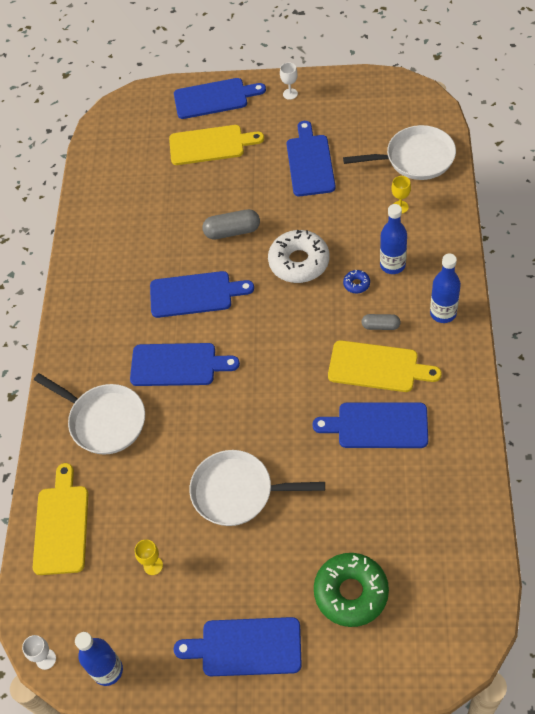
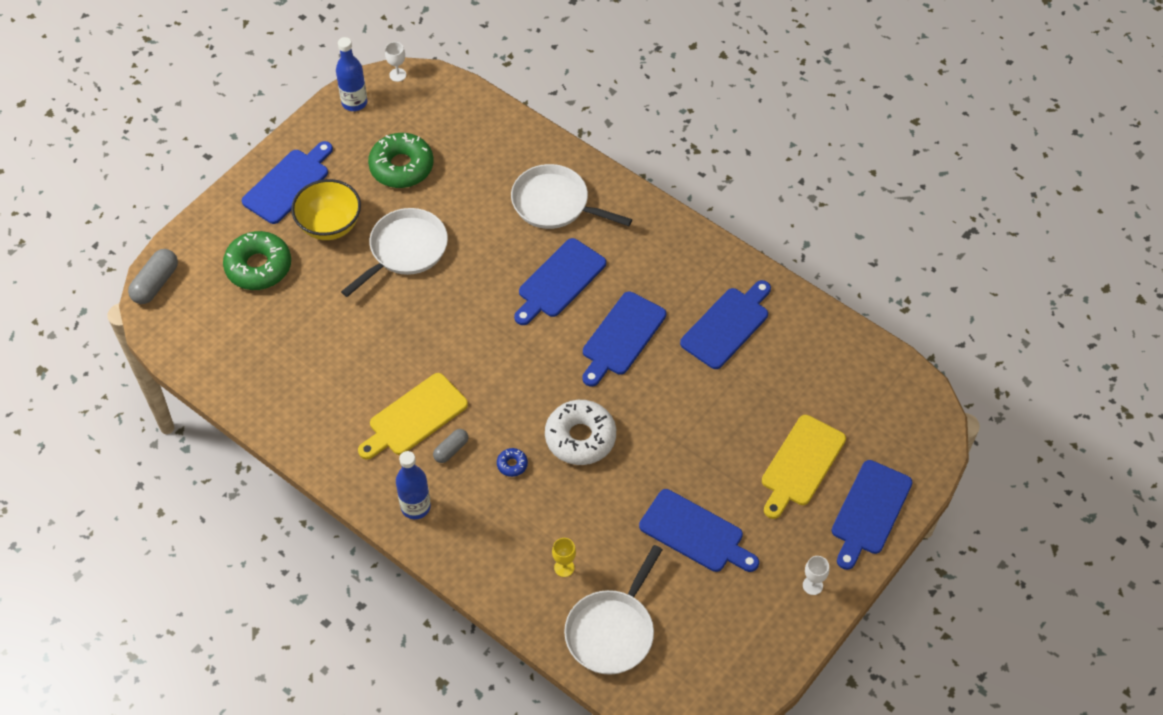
camera: 120 degrees right, 0 degrees up
(61, 525) = (489, 132): yellow cutting board -> none
(104, 420) = (555, 204): white pan -> white pan turned 45 degrees clockwise
(153, 565) = (401, 167): yellow goblet -> green donut
(232, 231) = (668, 410): grey capsule -> grey capsule (155, 283)
(261, 571) = (330, 225): none -> yellow bowl
(377, 425) = (364, 377): blue cutting board -> blue cutting board (727, 325)
(392, 265) = (504, 508): blue bottle -> none

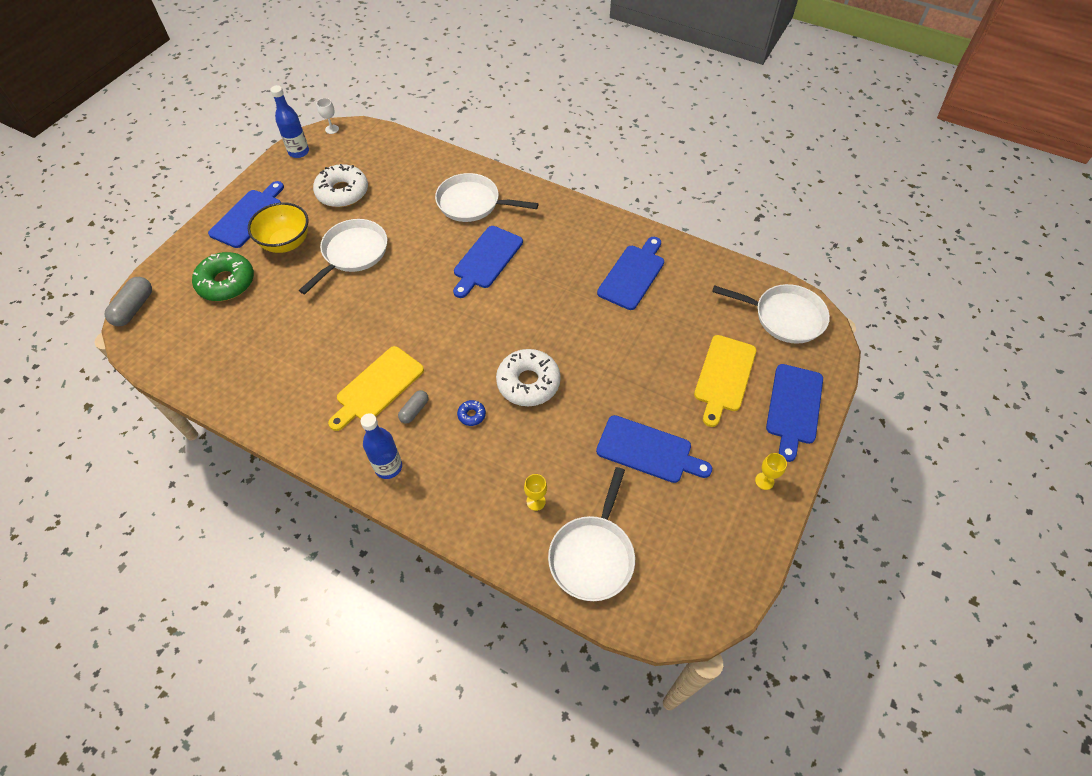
camera: 10 degrees left, 0 degrees up
(401, 167) = (342, 192): green donut -> white donut
(621, 337) = (547, 295): blue cutting board -> none
(812, 585) = (764, 481): white goblet -> yellow goblet
(891, 404) = (784, 317): none -> white pan

